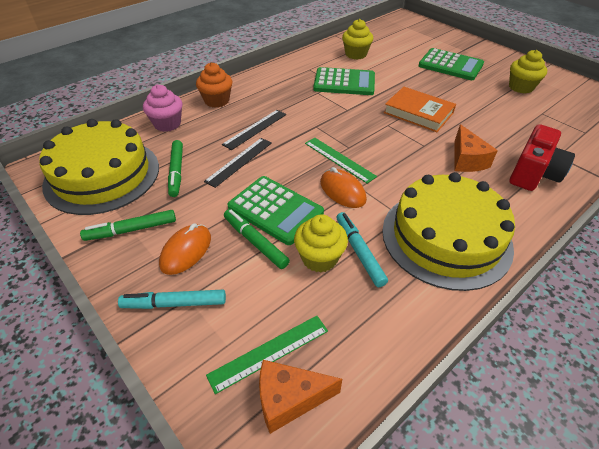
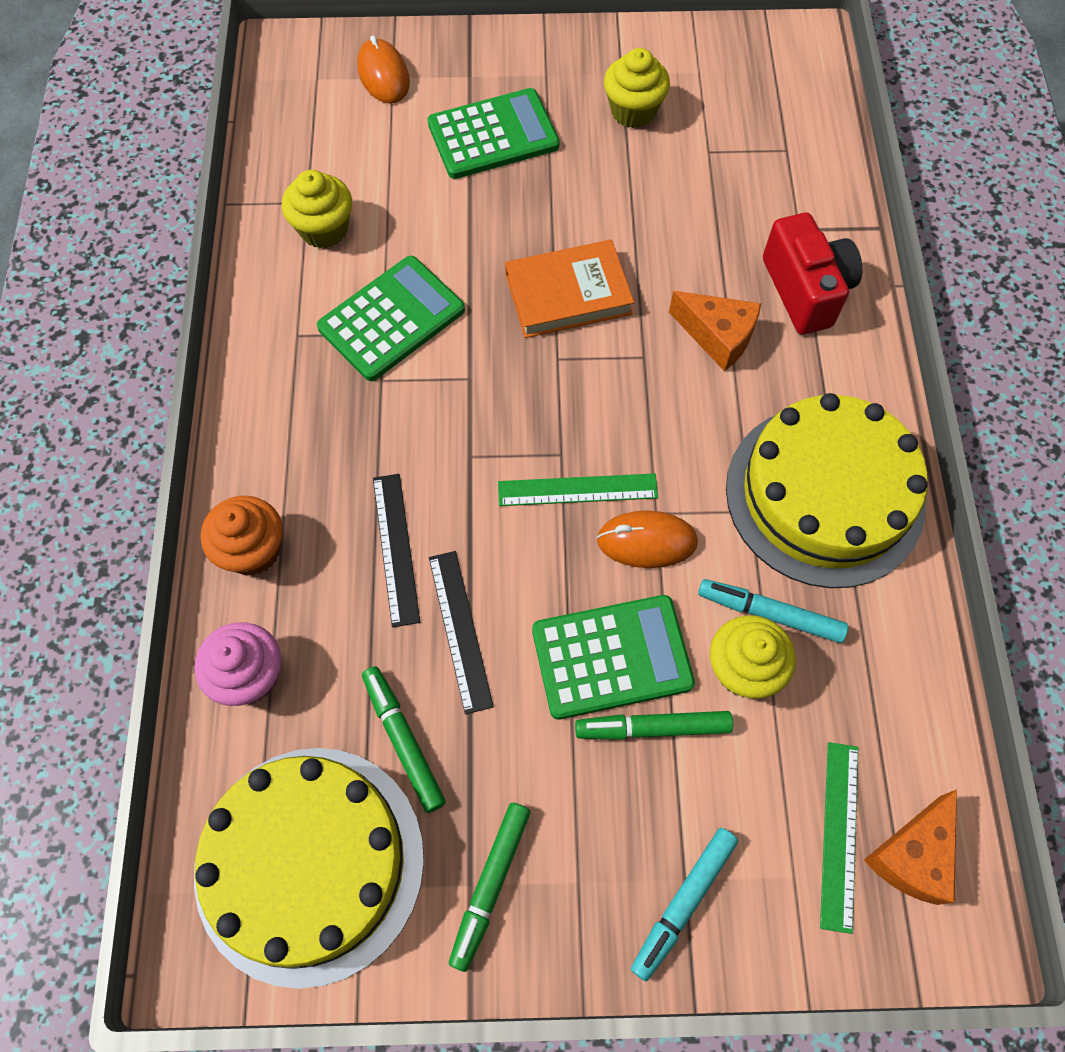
camera: 50 degrees left, 20 degrees up
(176, 172) = (403, 740): green marker -> green marker turned 150 degrees counterclockwise
(186, 251) = (598, 831): orange mouse -> orange mouse (383, 75)

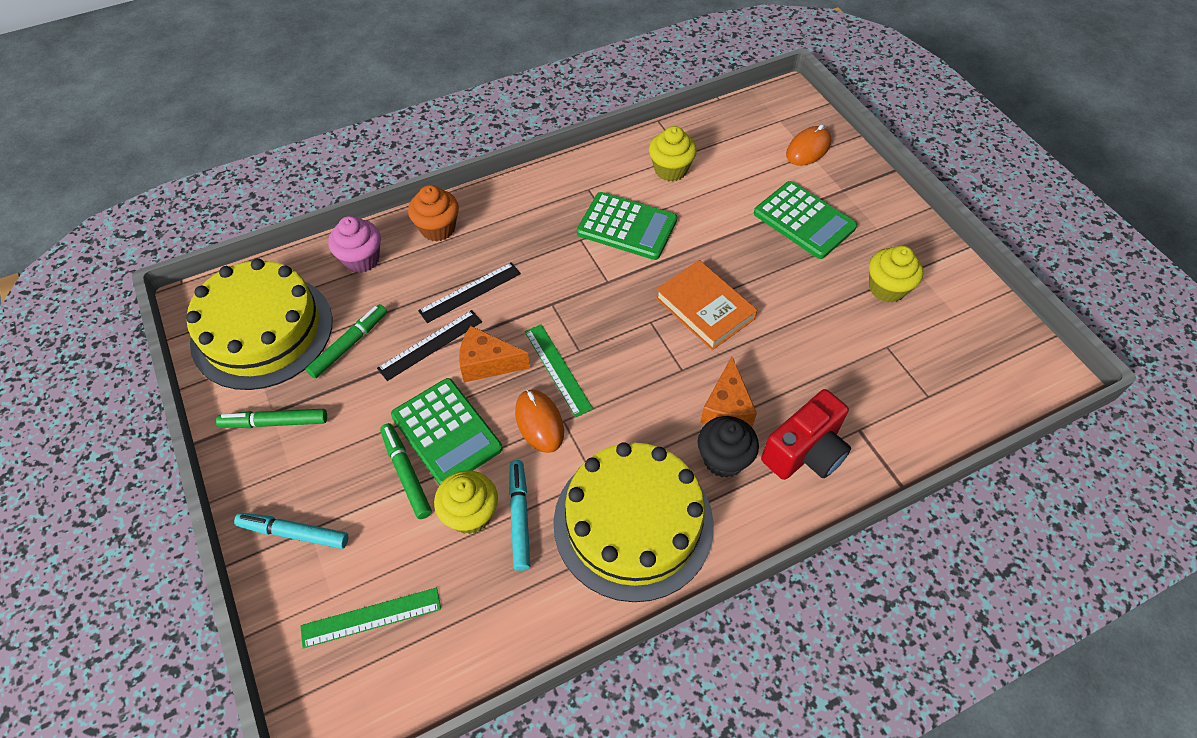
camera: 65 degrees right, 10 degrees down
(781, 370) = (723, 459): none -> black cupcake
(912, 855) = (372, 674): orange cheese -> orange cheese (487, 363)

